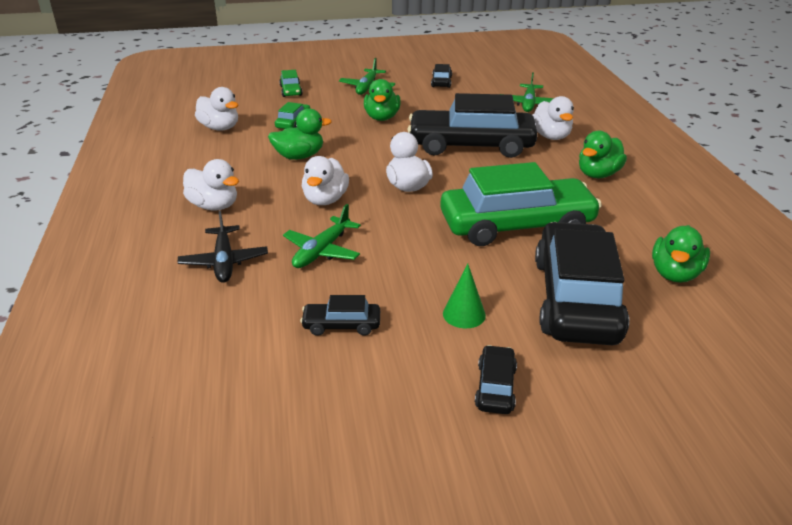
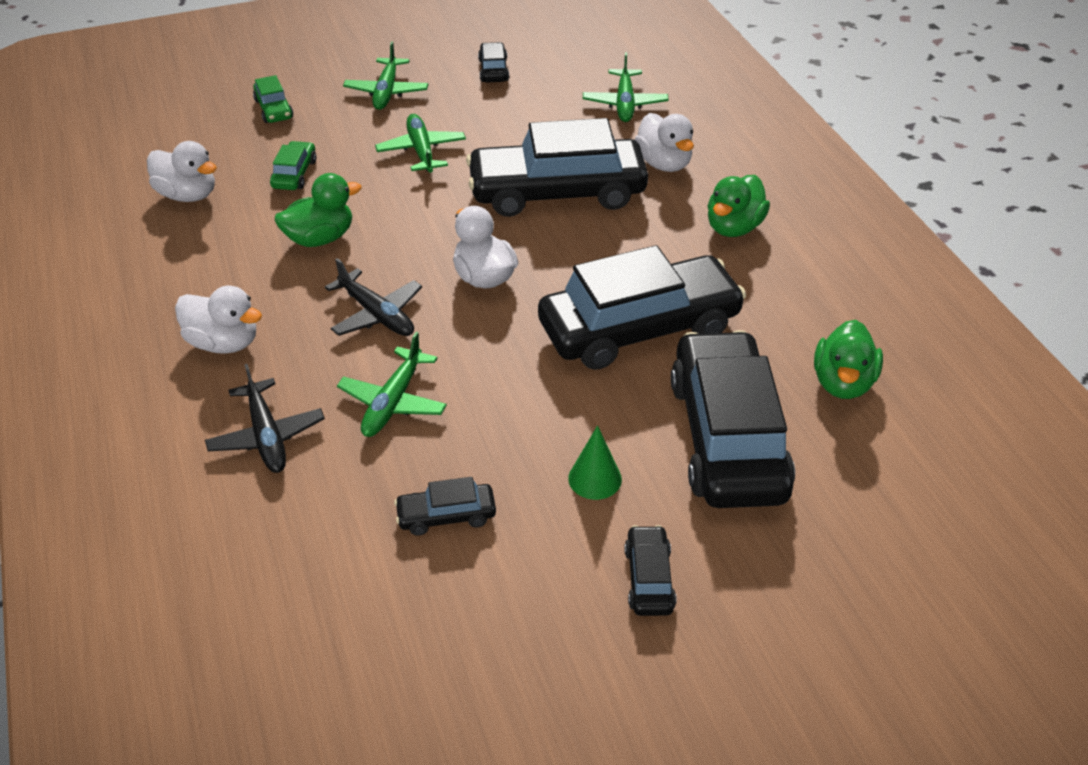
camera: 10 degrees left, 10 degrees up
(325, 200) = (376, 314): white duck -> black plane
(382, 118) = (421, 151): green duck -> green plane
(516, 225) = (639, 328): green car -> black car

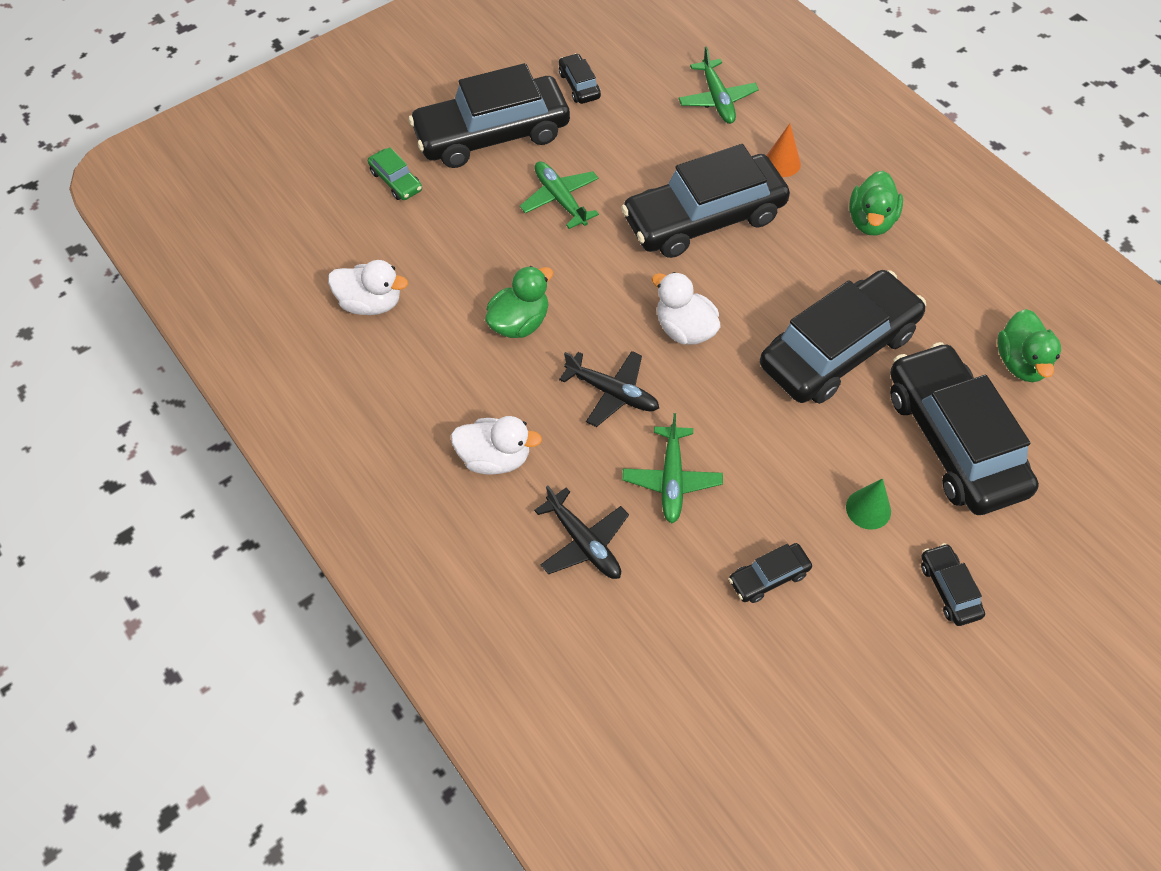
camera: 15 degrees left, 15 degrees up
(294, 174) = (457, 254): green car -> none
(387, 91) = (492, 134): green plane -> black car
(663, 164) = (782, 163): white duck -> orange cone

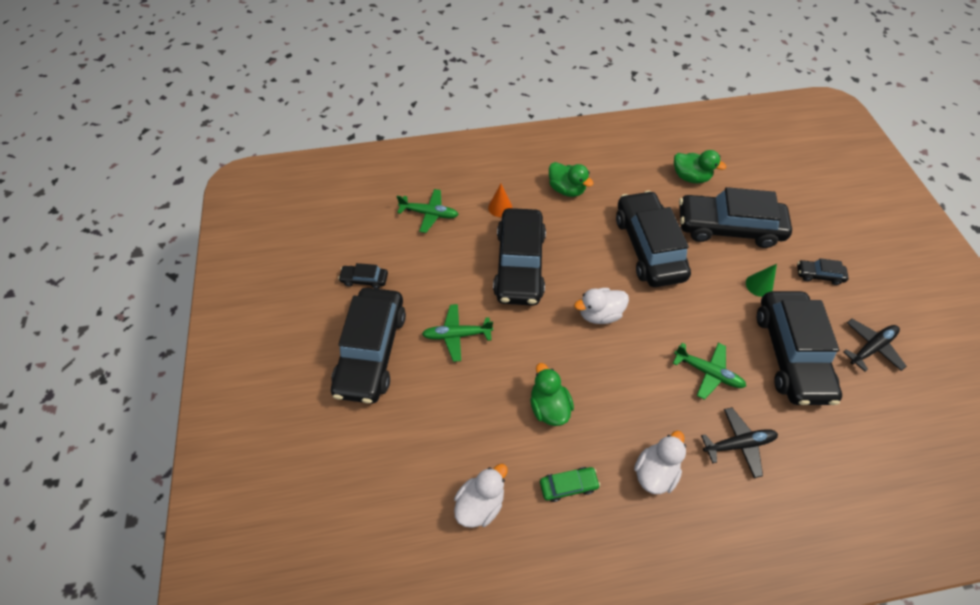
camera: 65 degrees left, 0 degrees up
(396, 181) = (373, 435): green car -> green car (568, 485)
(612, 392) = (630, 375): black plane -> black plane (870, 347)
(768, 577) = (790, 353): black car -> black car, size x2.37

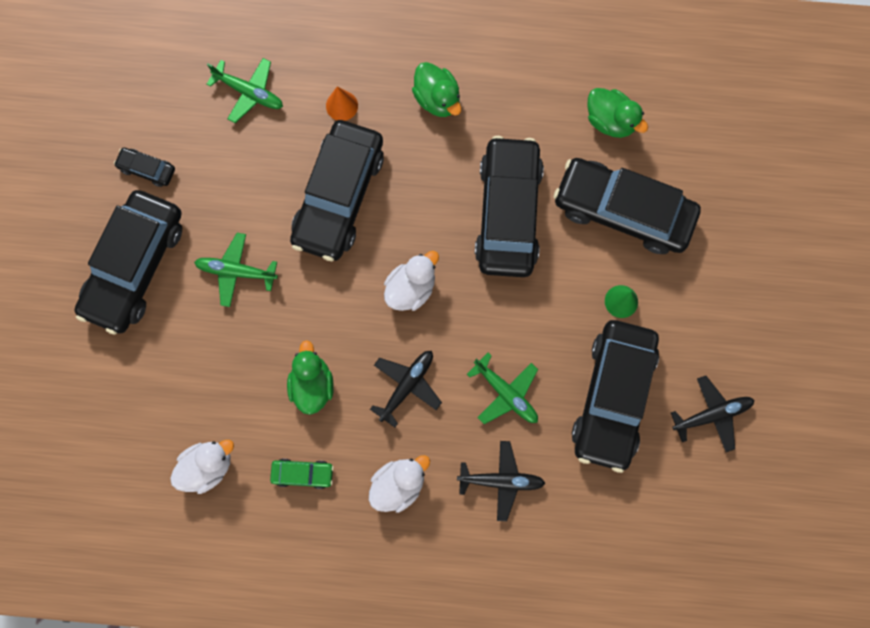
camera: 15 degrees right, 20 degrees up
(599, 314) = (411, 288): white duck -> white duck turned 135 degrees clockwise
(627, 387) = (406, 386): none -> black plane
(818, 275) = (702, 307): black car -> none

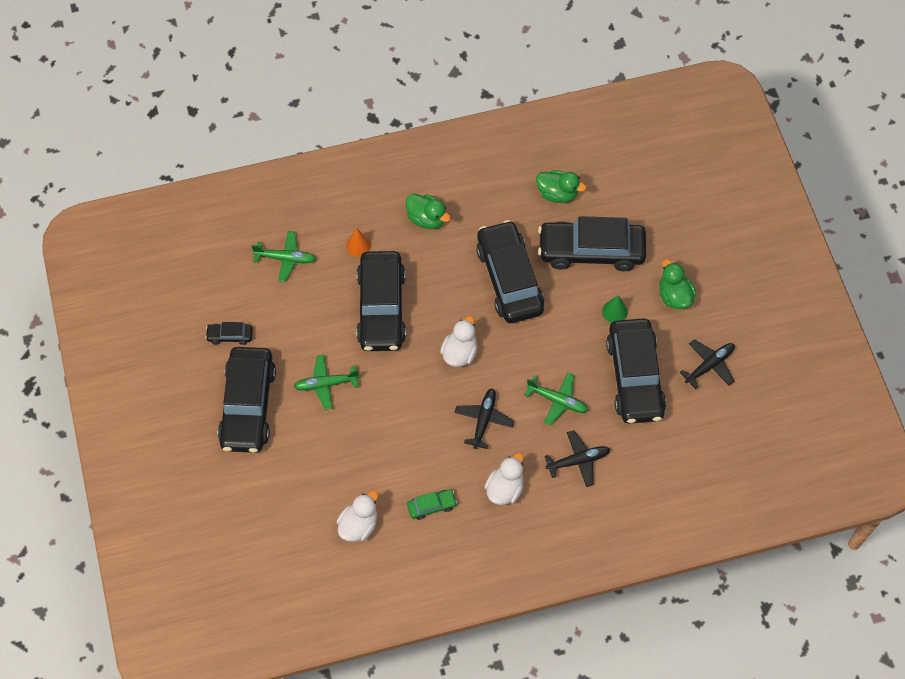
camera: 20 degrees left, 15 degrees down
(312, 384) = (414, 442): green duck -> green duck (674, 296)

